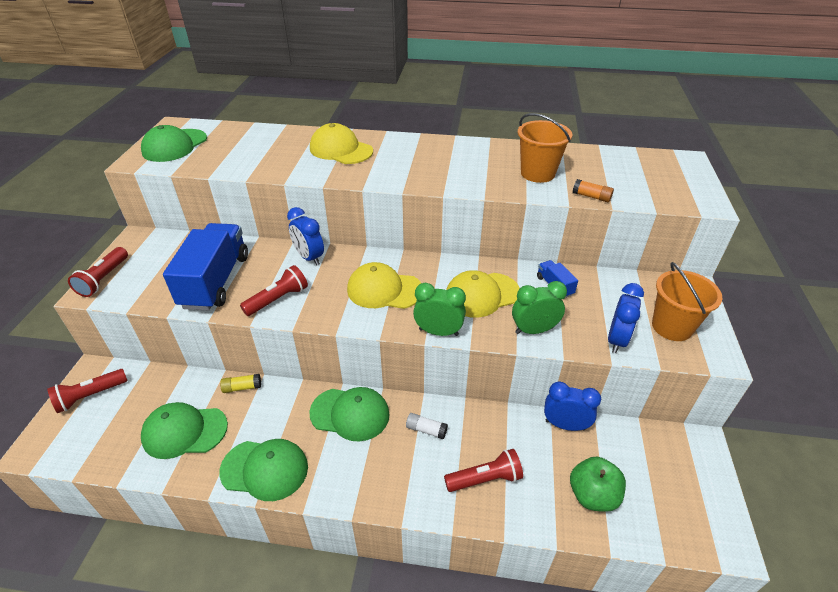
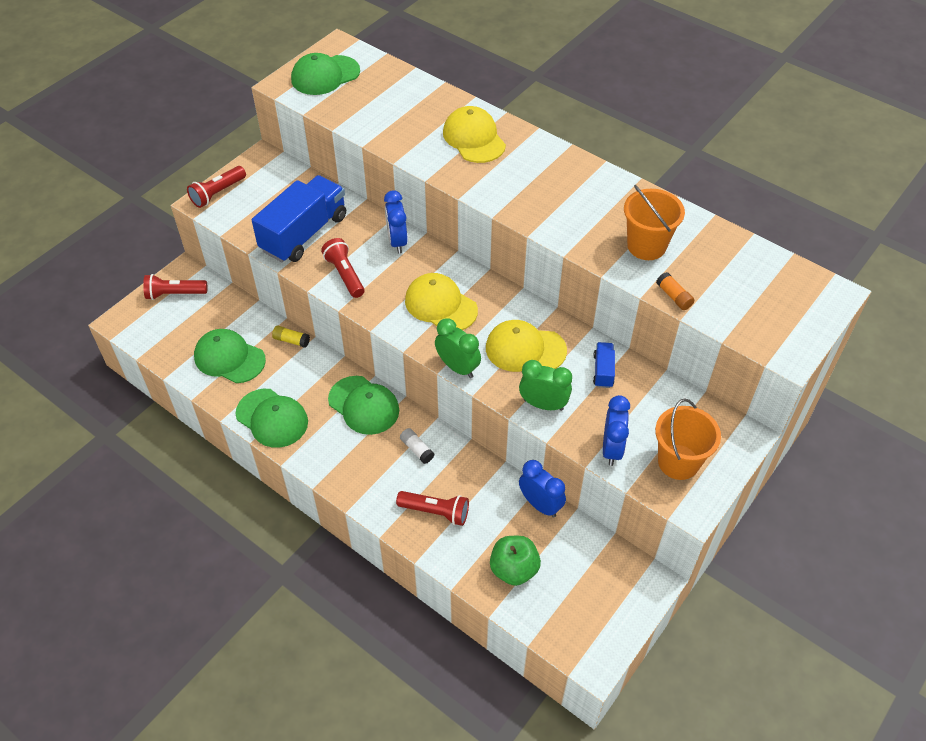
camera: 30 degrees right, 10 degrees up
(278, 299) = (344, 275): red flashlight -> red flashlight turned 105 degrees counterclockwise
(617, 340) = (611, 449): blue clock -> blue clock turned 45 degrees counterclockwise

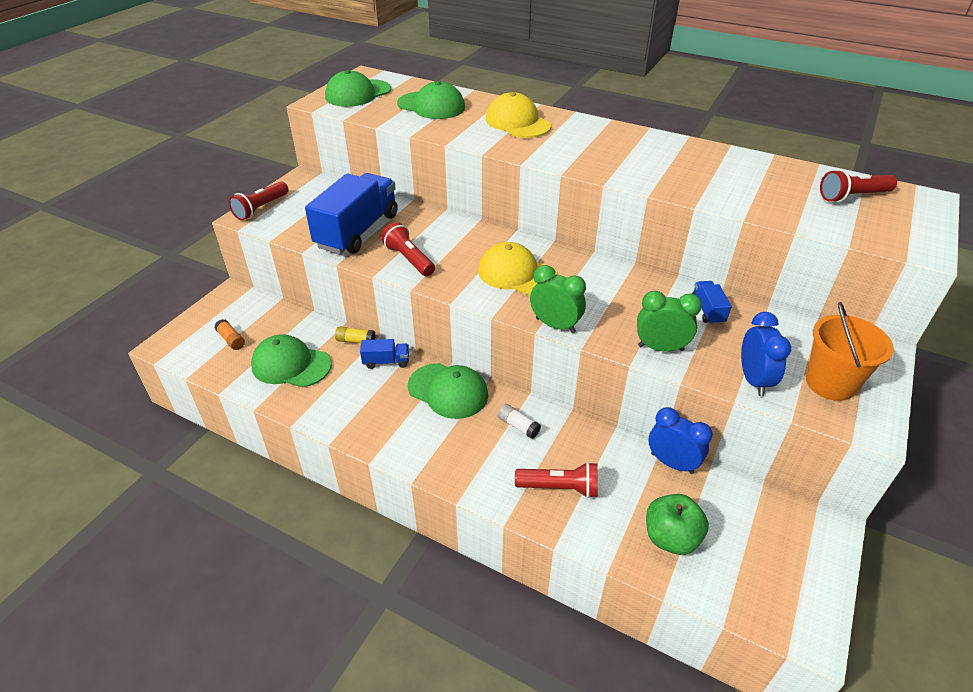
camera: 10 degrees left, 10 degrees down
(174, 294) = (223, 314): red flashlight -> red flashlight (852, 197)
(272, 418) = (349, 416): green cap -> green cap (431, 106)
(315, 367) = (386, 361): none -> blue truck
(397, 241) = (455, 228): blue clock -> none
(525, 349) = (619, 301): yellow cap -> none
(646, 246) = (725, 181): orange bucket -> none
(674, 296) = (776, 216): orange glue stick -> orange glue stick (231, 340)

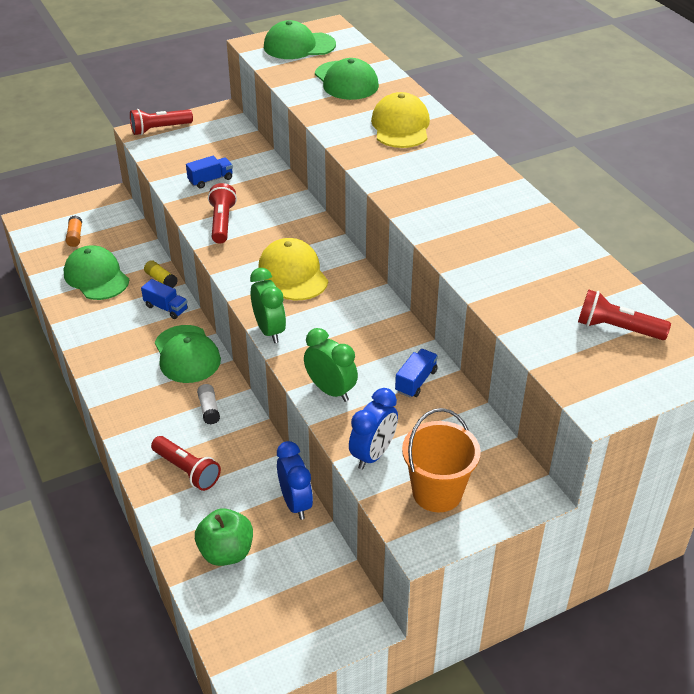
camera: 35 degrees right, 0 degrees up
(357, 231) = (210, 180): blue truck -> blue truck, size x0.44

